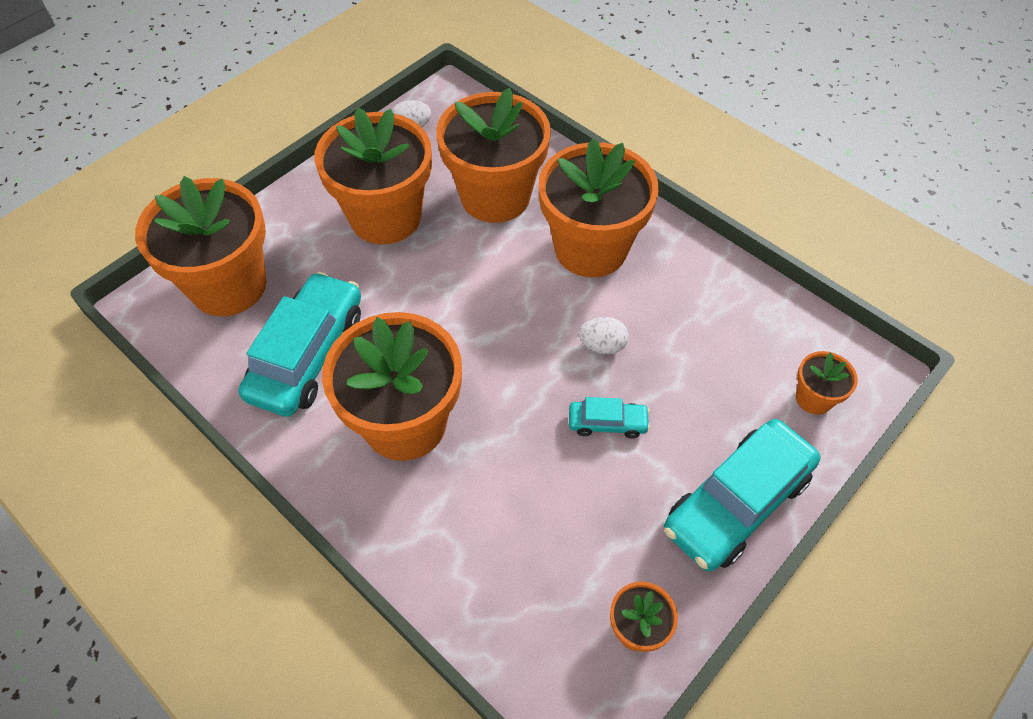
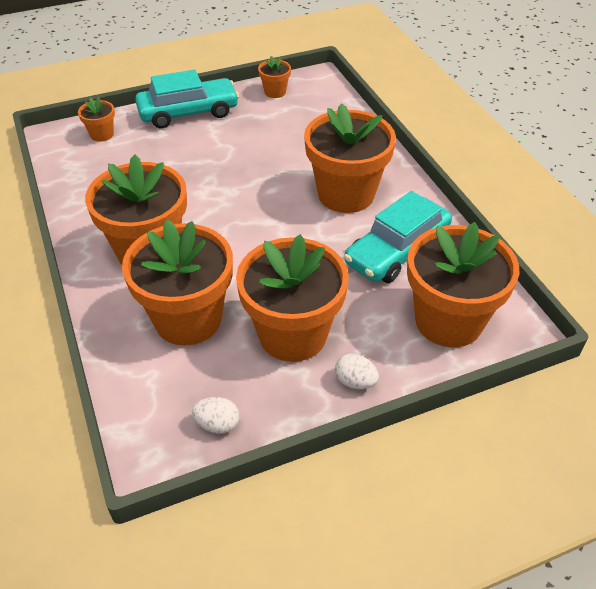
camera: 155 degrees left, 10 degrees down
(602, 345) = (195, 193): white egg -> white egg (355, 382)
(607, 423) = (225, 158): turquoise car -> none

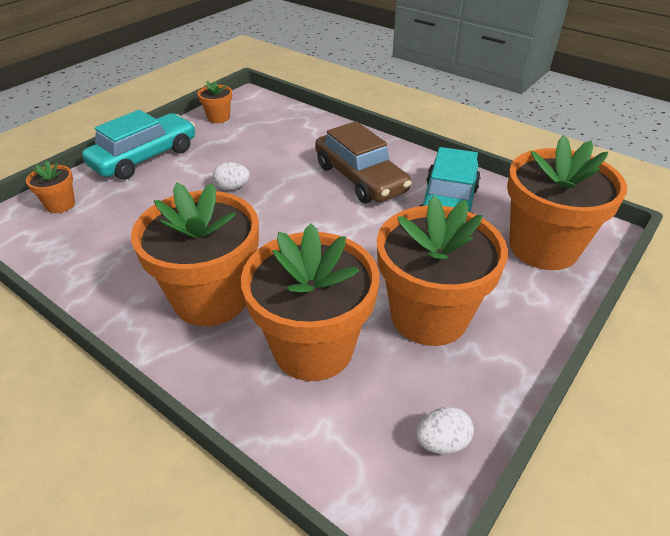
camera: 30 degrees left, 5 degrees down
(346, 194) = (360, 178): orange flower pot -> brown car
(355, 382) = (524, 333): white egg -> white egg (232, 187)

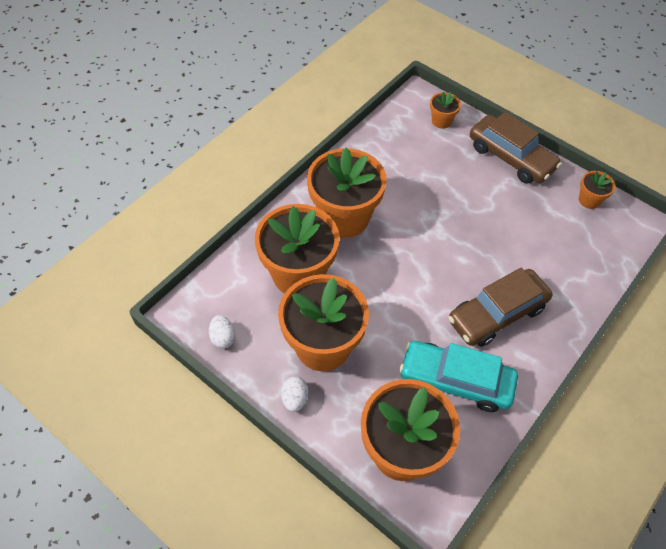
camera: 90 degrees right, 15 degrees up
(145, 157) = (510, 157): turquoise car -> brown car
(232, 187) = (472, 220): white egg -> white egg (295, 399)

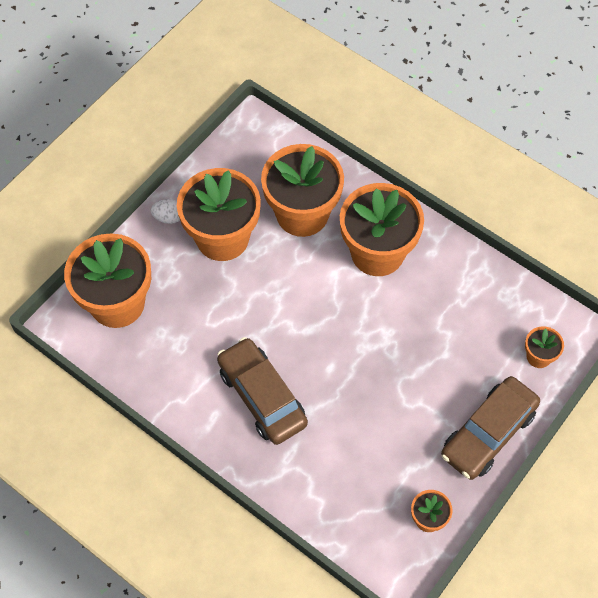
camera: 90 degrees right, 5 degrees up
(223, 337) = (230, 157): white egg -> none
(455, 381) = (185, 352): turquoise car -> none

